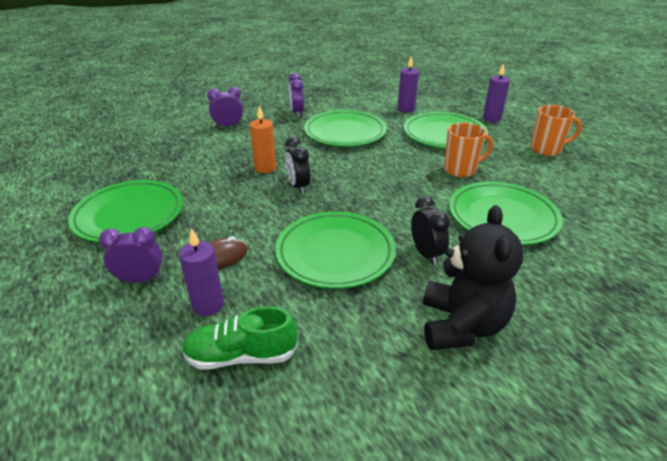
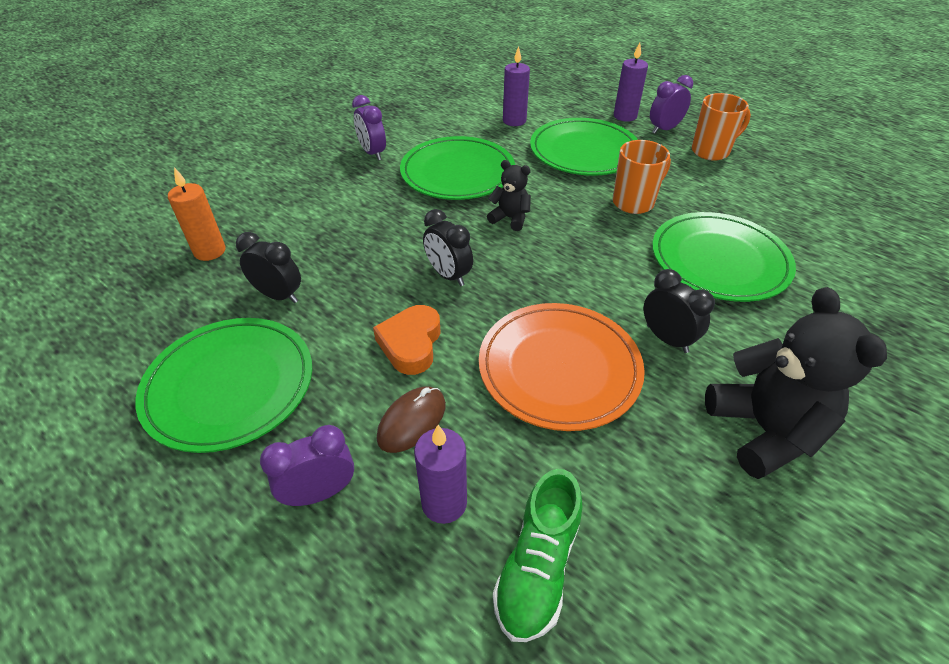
camera: 20 degrees left, 10 degrees up
(187, 176) = (278, 295): none -> black clock
(228, 126) = (286, 194): purple clock -> purple clock (664, 129)
(241, 356) = (537, 567): green shoe -> green shoe turned 45 degrees counterclockwise
(248, 217) = (411, 344): none -> orange heart
(265, 168) = (384, 255): orange candle -> orange candle (210, 251)
(335, 253) = (559, 368): green plate -> orange plate
(362, 163) = (510, 218): none -> black teddy bear

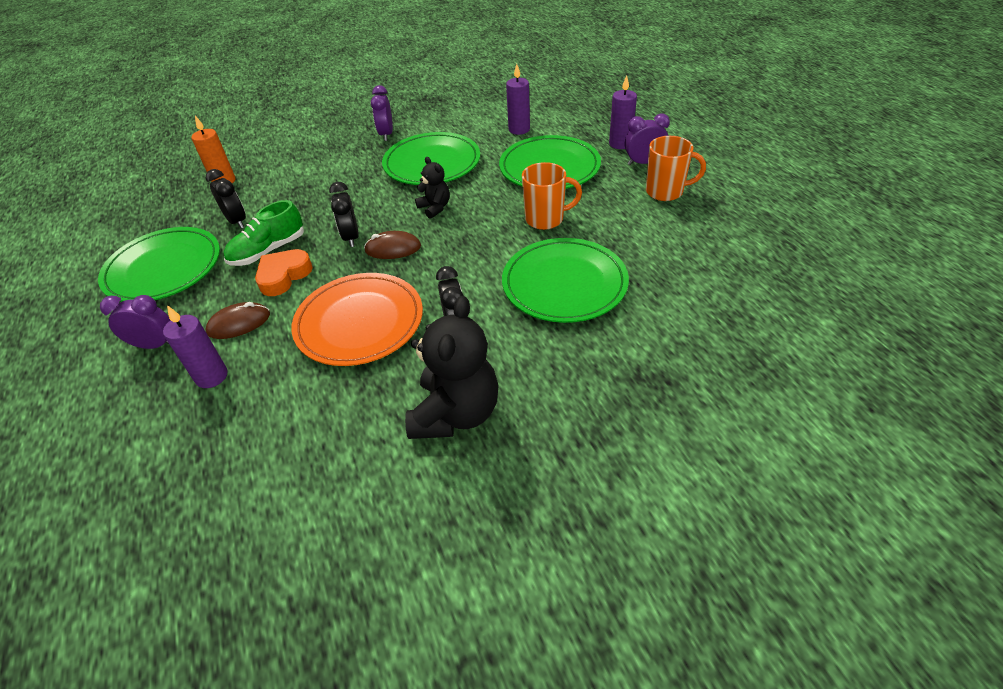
camera: 30 degrees right, 0 degrees up
(510, 274) = (393, 248): none -> brown mouse
(537, 567) = (226, 432): green shoe -> green shoe (268, 251)

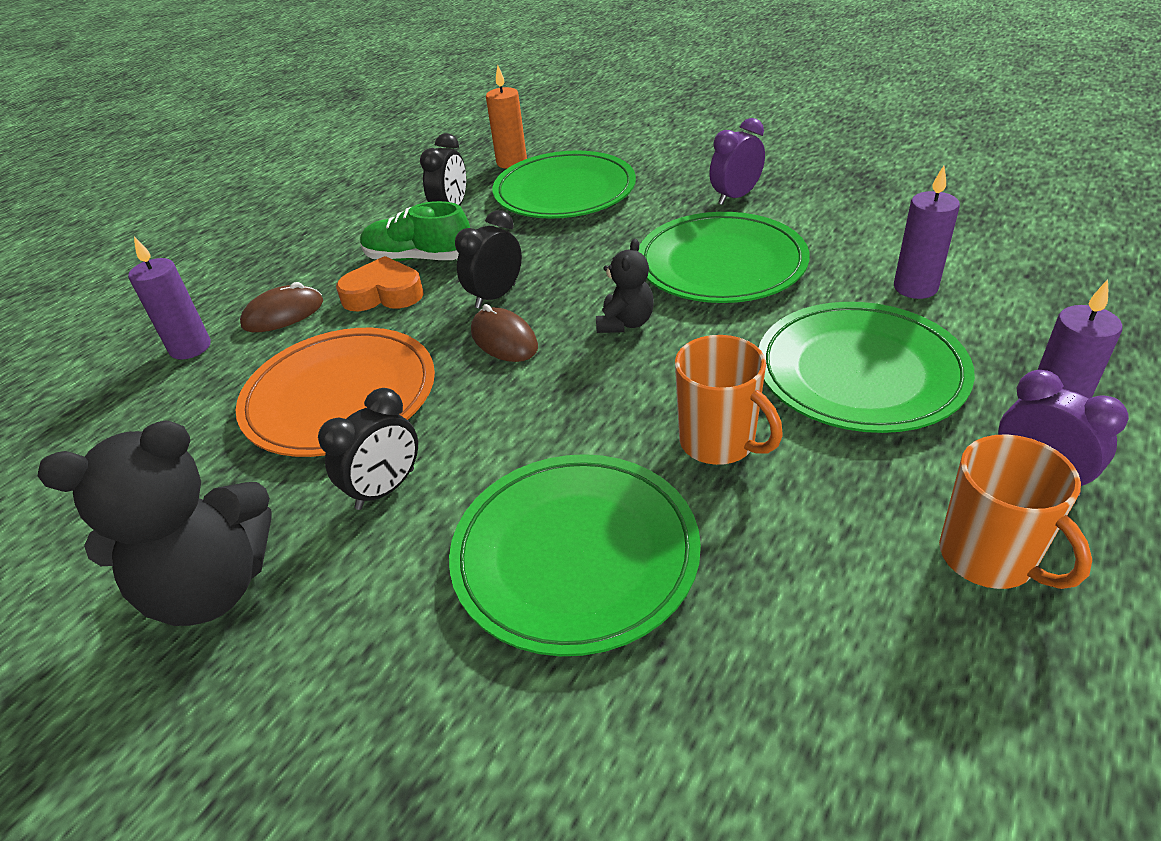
camera: 55 degrees right, 5 degrees down
(155, 345) = (220, 286): purple clock -> none
(164, 268) = (338, 219): green plate -> green plate (564, 192)
(239, 323) = (283, 314): brown mouse -> brown mouse turned 60 degrees counterclockwise

